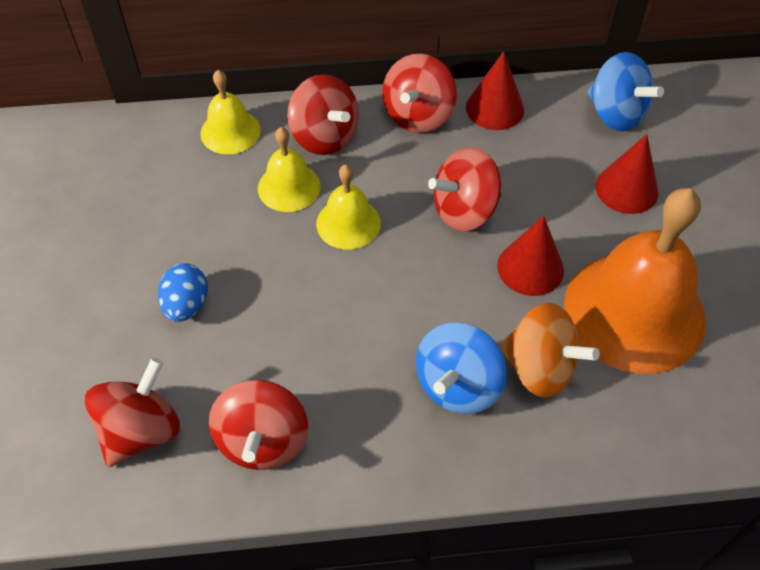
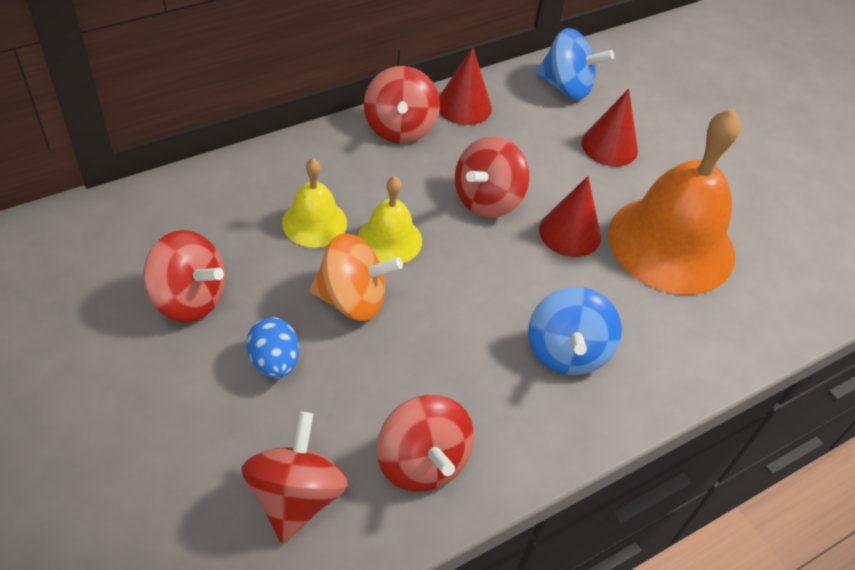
camera: 30 degrees left, 5 degrees down
(230, 131) = (226, 186): yellow bell -> none
(324, 137) = (323, 168): red spinning top -> red spinning top (189, 299)
(539, 368) = (624, 314): orange spinning top -> orange spinning top (352, 299)

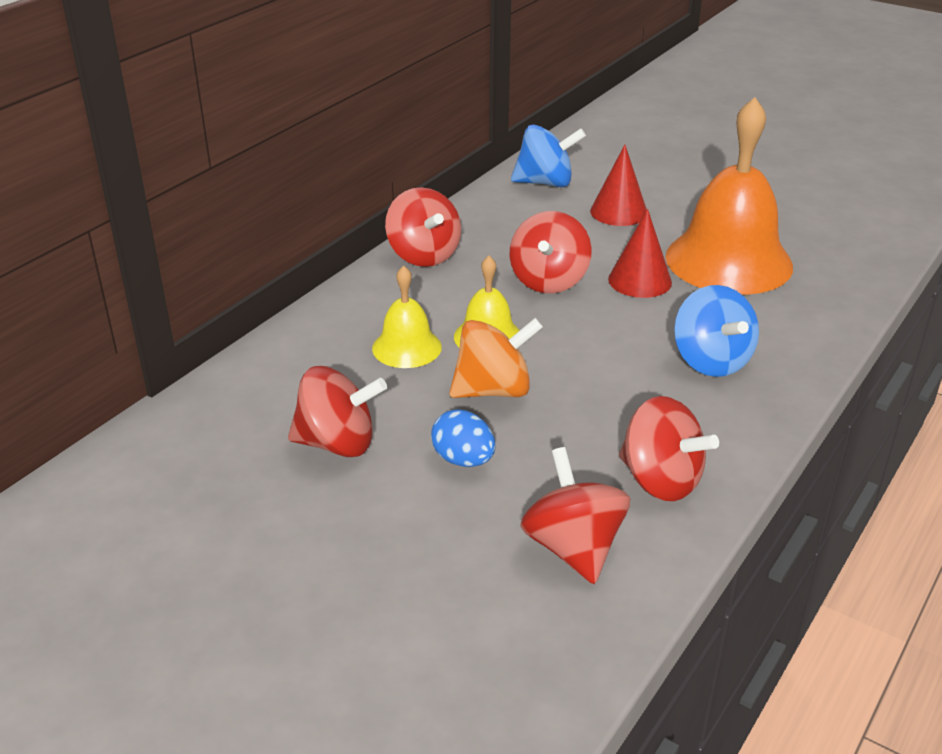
camera: 20 degrees left, 15 degrees down
(464, 106) = (467, 222): red cone -> none

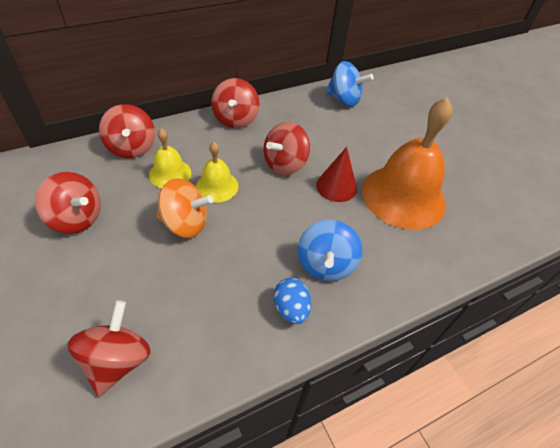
camera: 25 degrees right, 15 degrees up
(463, 460) = (124, 263): blue egg -> blue egg (291, 309)
(618, 212) = (368, 134): red cone -> none
(660, 481) = (212, 338): red spinning top -> red spinning top (132, 148)

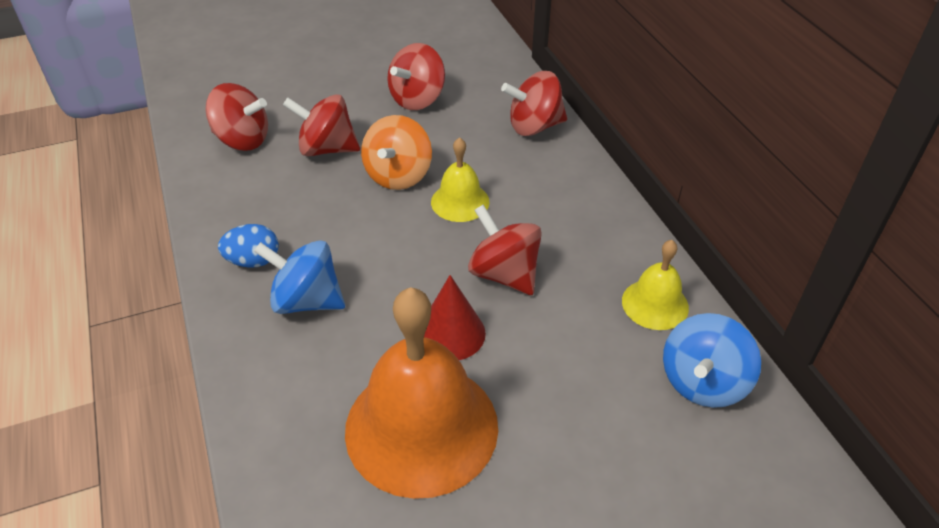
camera: 100 degrees right, 5 degrees down
(170, 173) = (485, 160): yellow bell -> yellow bell (655, 304)
(235, 119) = (609, 222): red spinning top -> red spinning top (326, 149)

